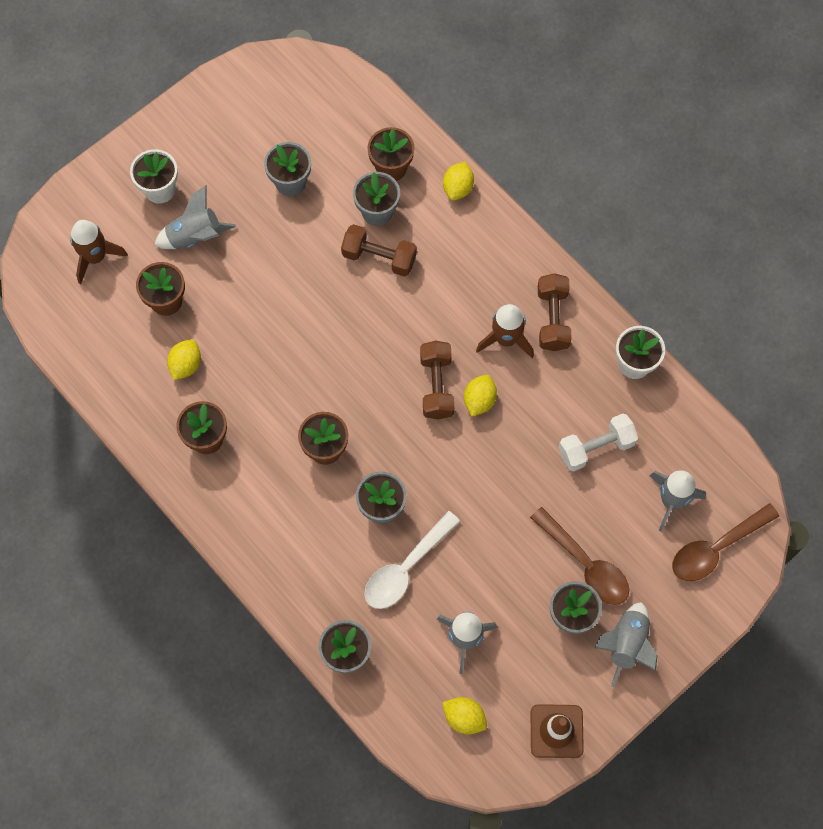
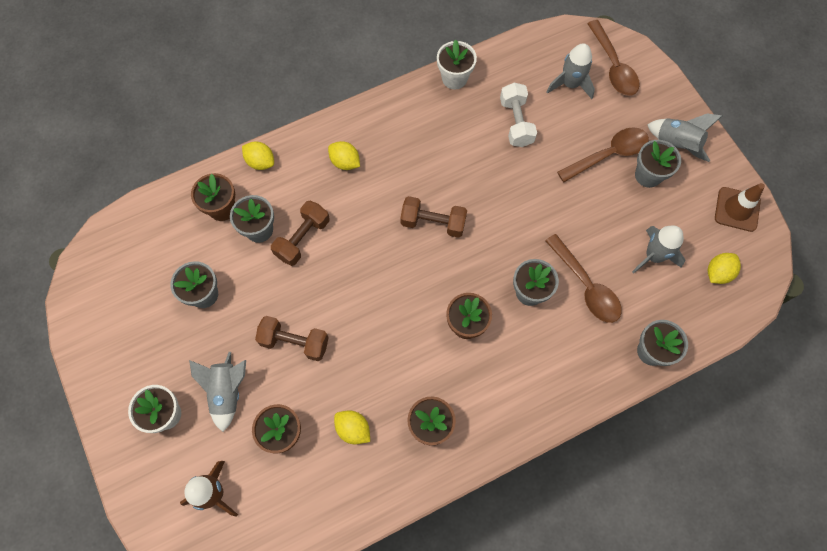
camera: 75 degrees left, 0 degrees up
(405, 568) = (586, 286): white spoon -> brown spoon
(479, 400) = (454, 194): yellow lemon -> yellow lemon (345, 162)
(506, 339) = (407, 161): brown rocket -> none
(552, 319) = (400, 123): brown dumbbell -> brown dumbbell (294, 342)

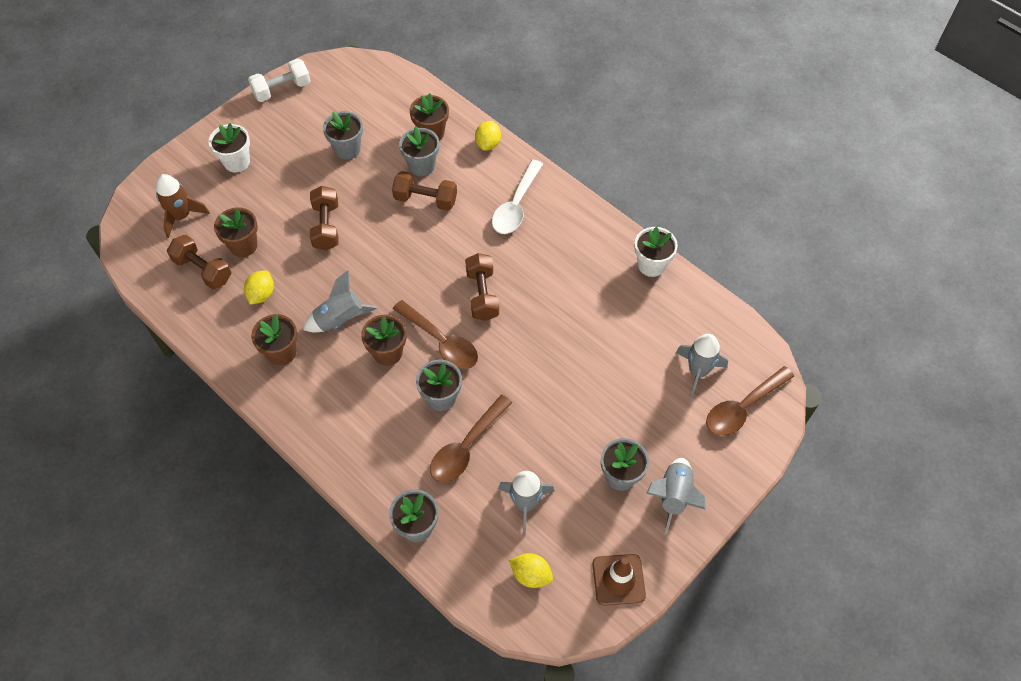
camera: 70 degrees right, 10 degrees down
(227, 392) = (267, 195): grey rocket -> grey rocket (340, 320)
(297, 484) = (203, 270): none -> brown dumbbell
(345, 162) = (516, 205): yellow lemon -> white spoon
(516, 122) = (626, 333): white dumbbell -> white dumbbell (282, 89)
(608, 154) = (628, 430): brown spoon -> brown spoon (441, 342)

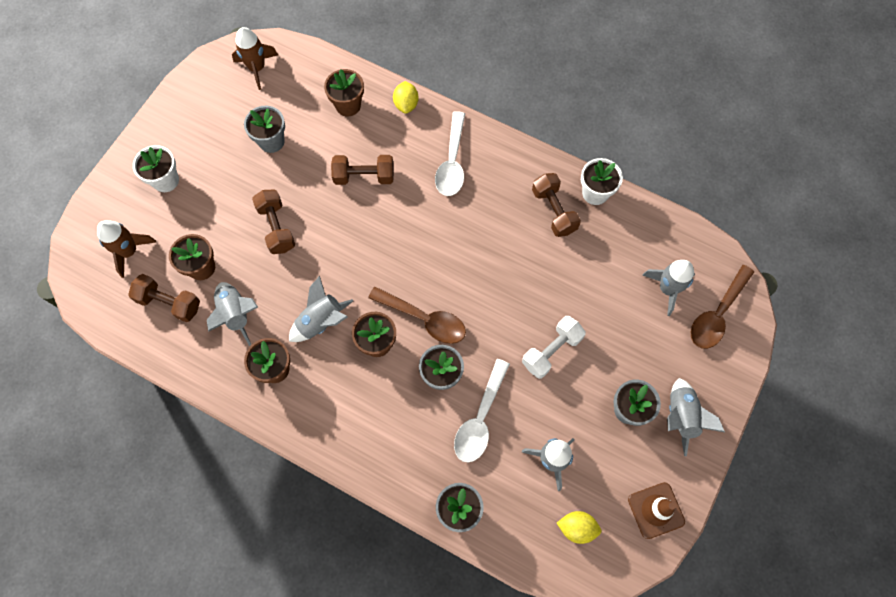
camera: 15 degrees left, 10 degrees up
(261, 294) = (236, 314): yellow lemon -> grey rocket
(282, 89) = (186, 92): white dumbbell -> white dumbbell (551, 351)
(355, 82) = (257, 68): none -> brown rocket
(421, 166) = (349, 142): grey flower pot -> none
(466, 447) = (480, 419): brown spoon -> white spoon
(482, 295) = (448, 261): brown dumbbell -> brown dumbbell (554, 211)

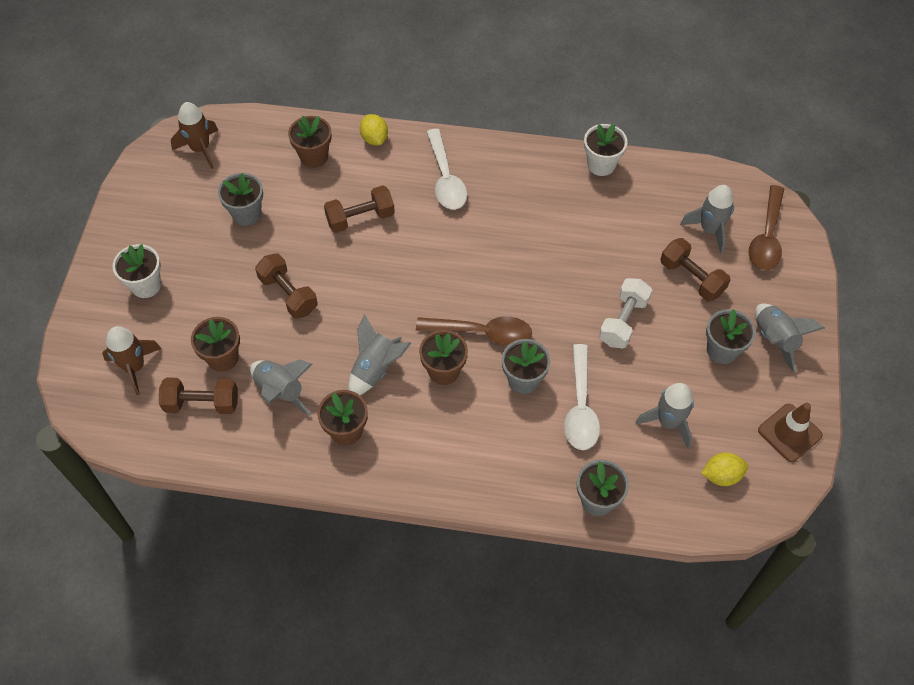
camera: 20 degrees left, 10 degrees down
(554, 211) = (568, 193): brown dumbbell -> brown dumbbell (691, 278)

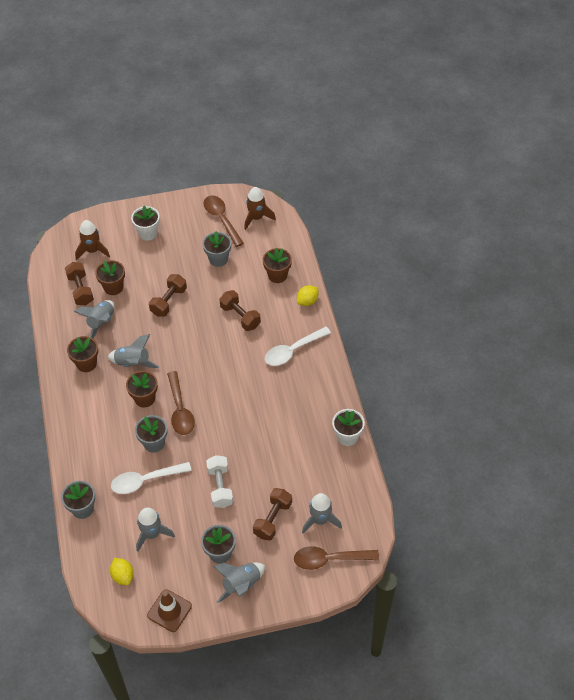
camera: 70 degrees right, 5 degrees down
(177, 189) = (221, 219): none -> brown spoon
(623, 321) = (220, 487): white dumbbell -> white dumbbell turned 75 degrees clockwise

